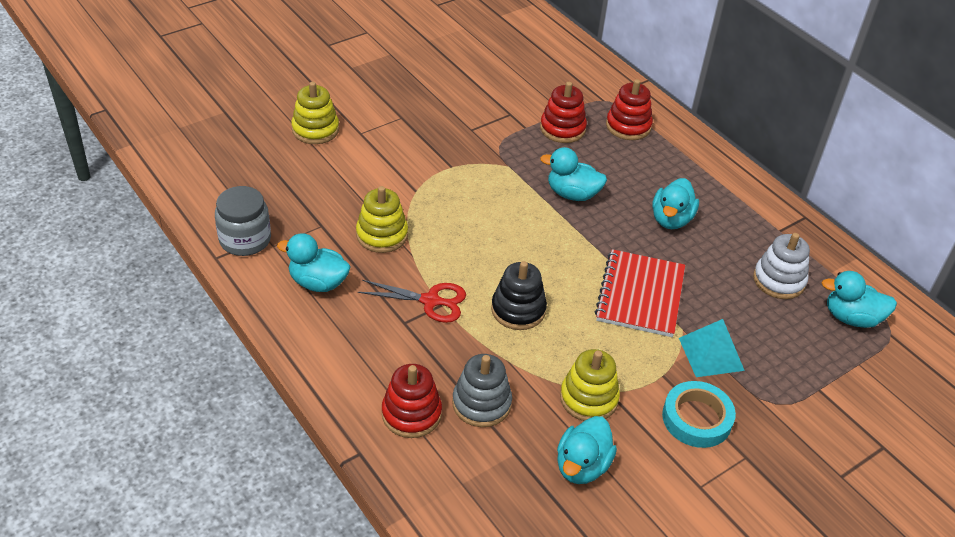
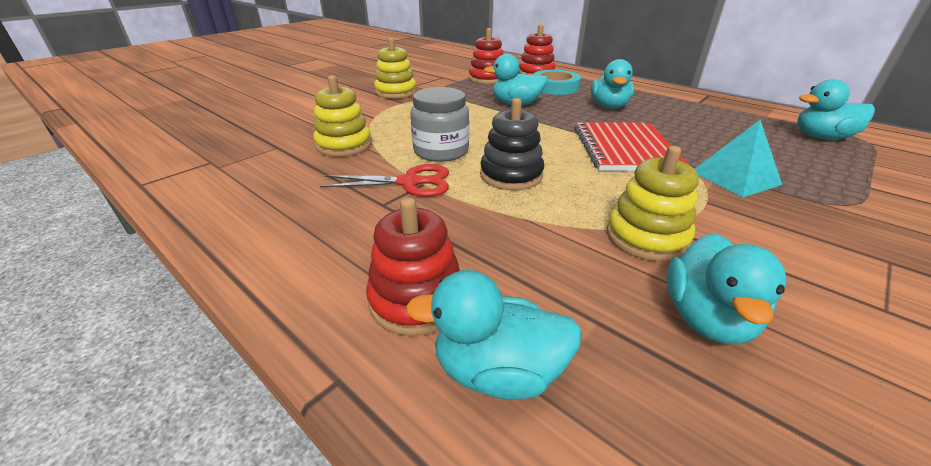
camera: 10 degrees left, 10 degrees down
(245, 240) = (183, 166): grey jar -> grey jar (441, 151)
(315, 130) = (274, 98): yellow stacking toy -> yellow stacking toy (396, 92)
(318, 282) = (270, 187): turquoise duck -> turquoise duck (498, 371)
(481, 403) = (514, 267): grey stacking toy -> none
(697, 418) = (787, 233): turquoise tape -> turquoise tape (555, 87)
(779, 280) = (733, 125): white stacking toy -> none

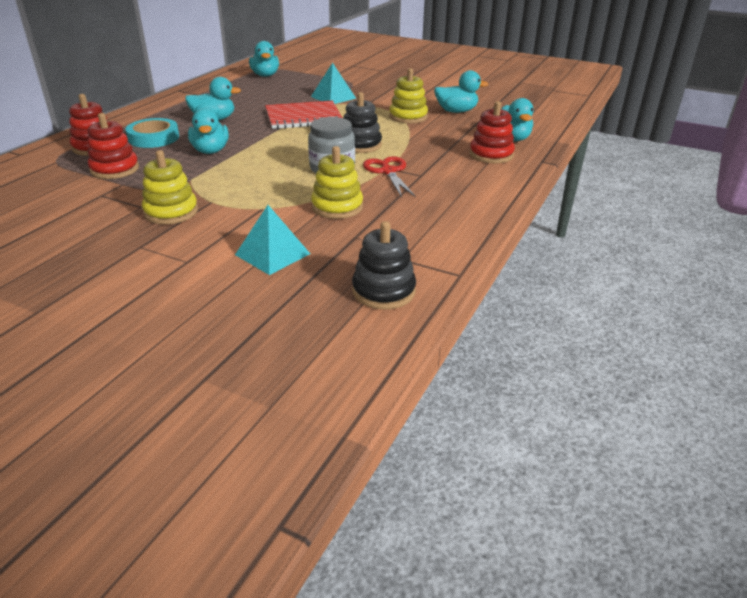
camera: 105 degrees left, 0 degrees up
(178, 148) = (383, 291): none -> black stacking toy
(291, 117) = (272, 254): none -> turquoise pyramid

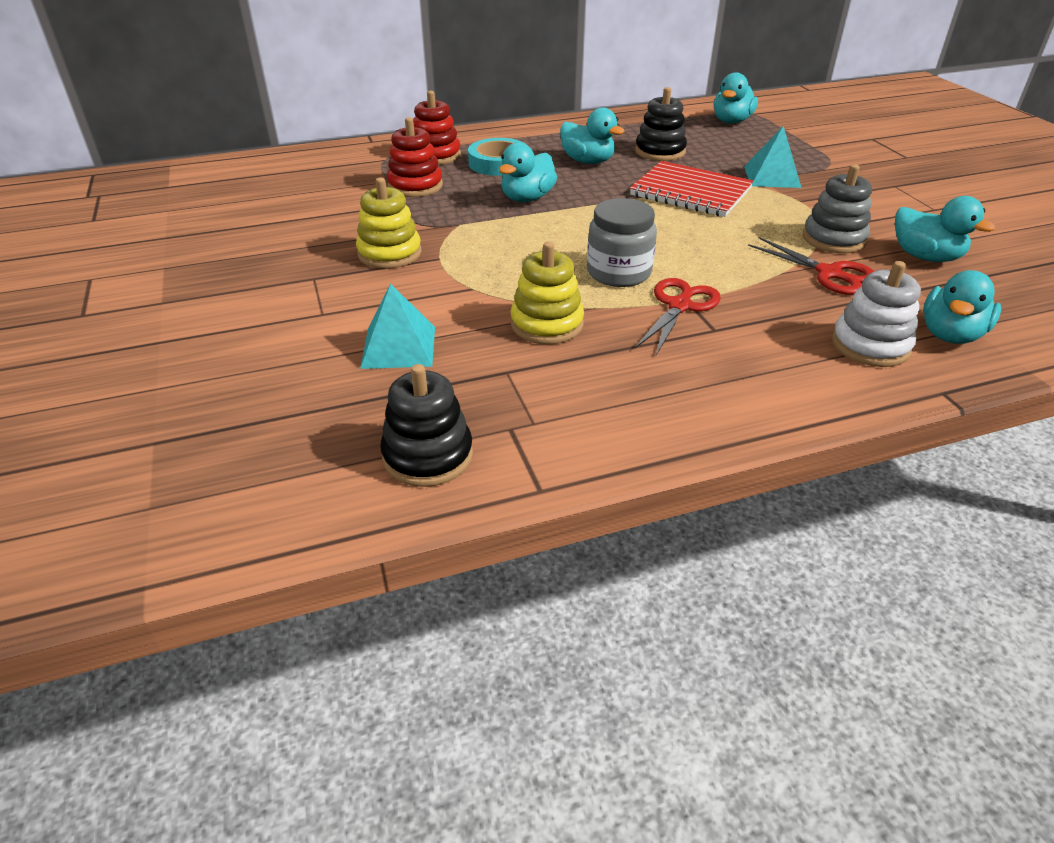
camera: 45 degrees right, 5 degrees up
(360, 145) = (702, 255): black stacking toy -> black stacking toy (660, 151)
(408, 117) = (833, 239): yellow stacking toy -> grey stacking toy
(429, 132) = (829, 273): none -> red scissors
(491, 155) = (870, 345): red stacking toy -> white stacking toy

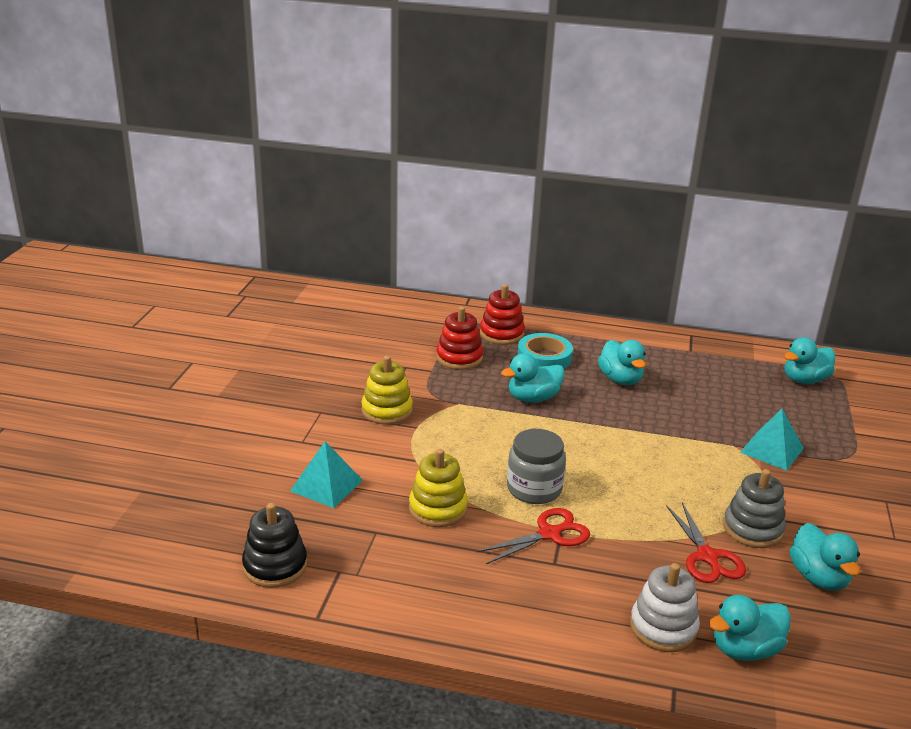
camera: 30 degrees right, 10 degrees down
(660, 151) = (696, 390): black stacking toy -> none
(690, 192) = (677, 439): red notebook -> none

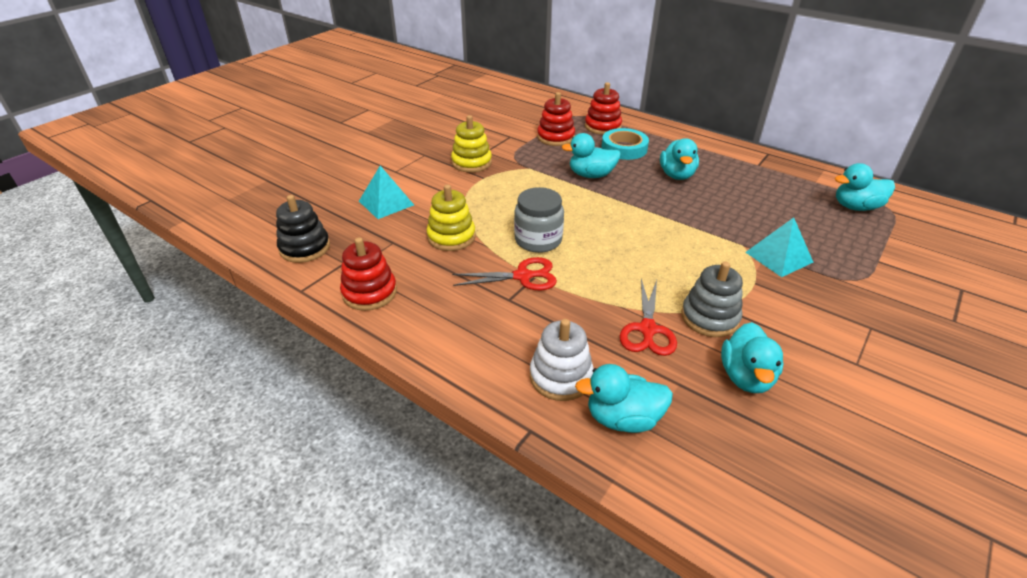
camera: 25 degrees right, 10 degrees up
(400, 598) = (369, 292): none -> red stacking toy

